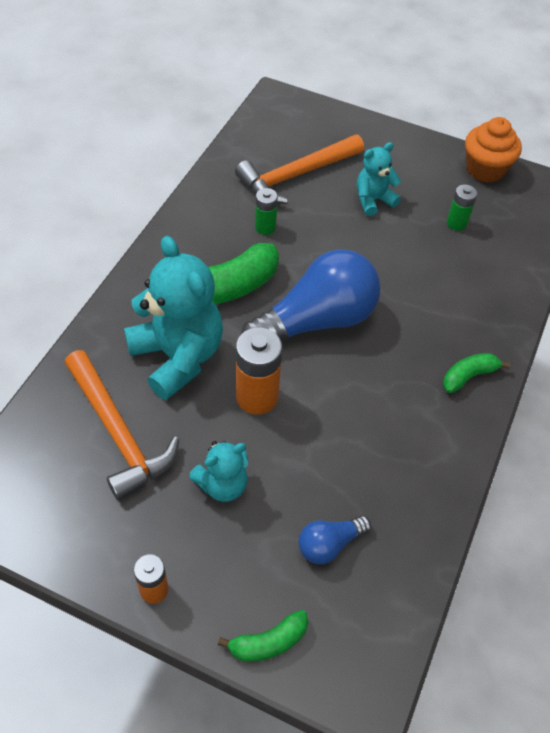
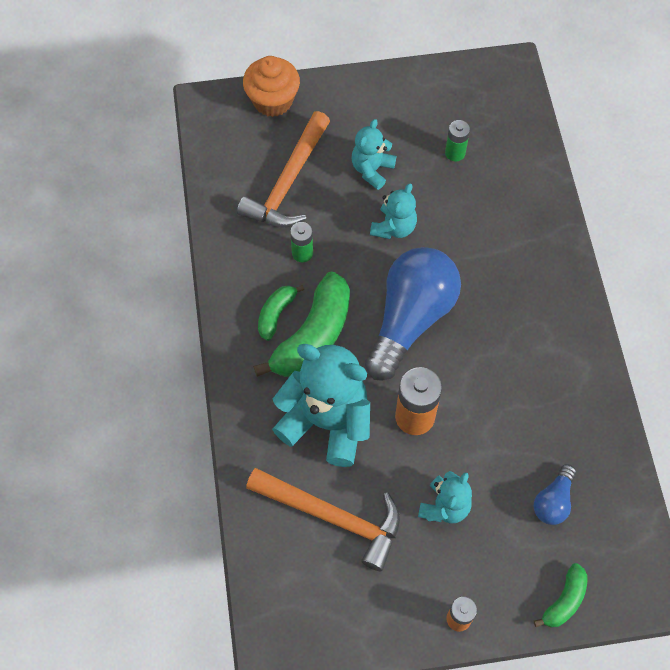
camera: 30 degrees left, 10 degrees up
(358, 248) = (394, 227): none -> turquoise teddy bear
(468, 376) = (557, 296): green banana -> green banana (276, 314)
(485, 169) = (441, 81): orange cupcake -> orange cupcake (273, 101)

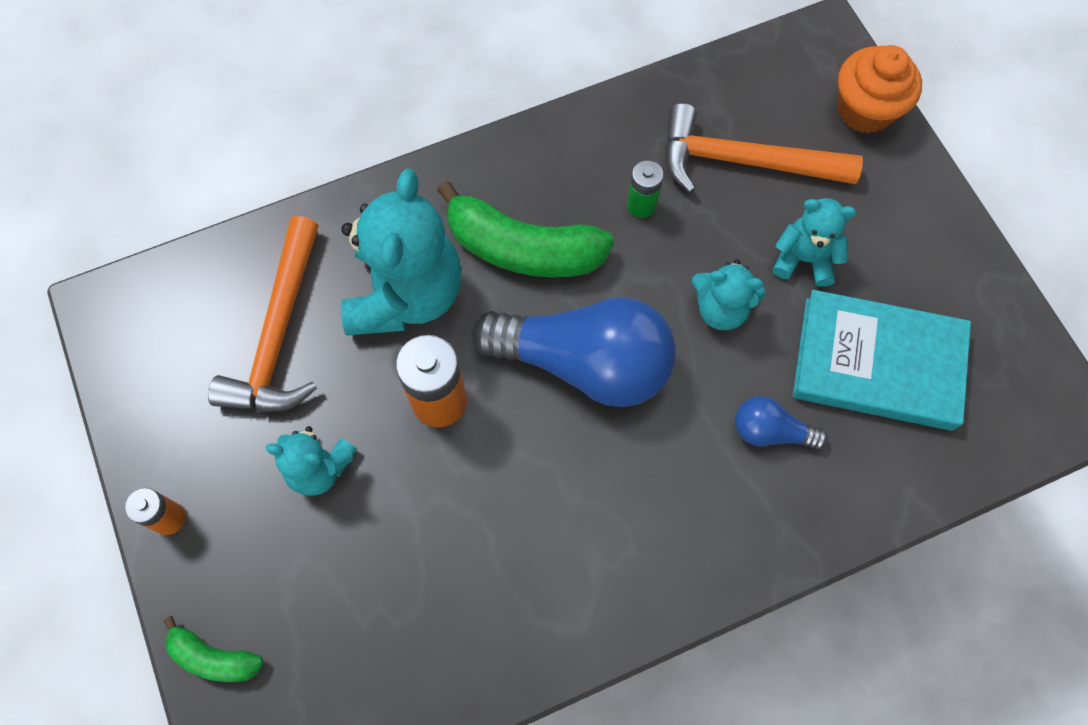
camera: 75 degrees right, 5 degrees up
(276, 314) = (542, 197): green banana -> none
(455, 153) = (877, 363): green battery -> turquoise book
(553, 501) = (356, 615): blue light bulb -> blue light bulb (770, 431)

